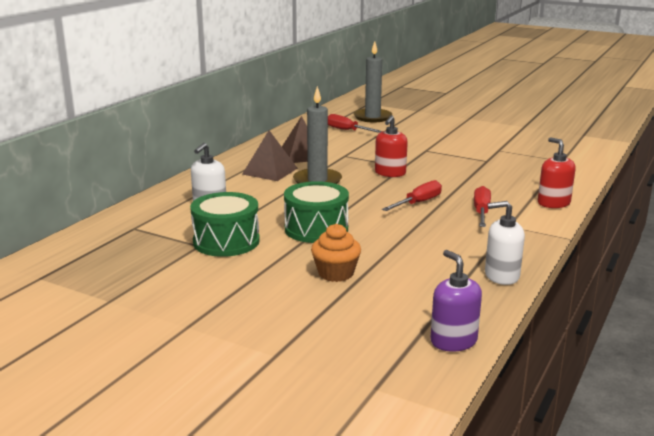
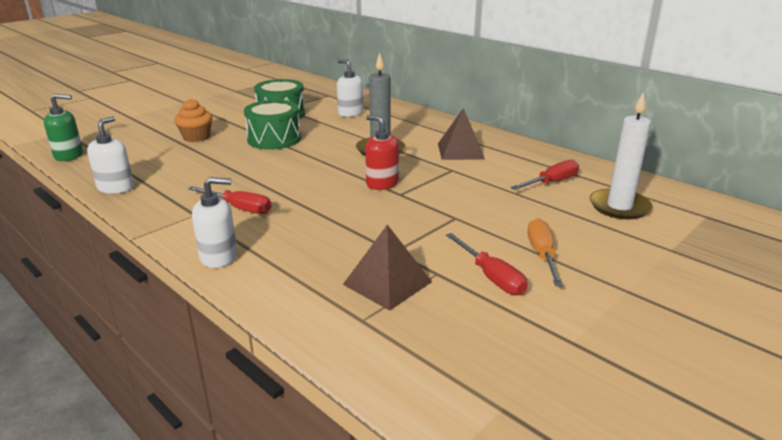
camera: 105 degrees right, 5 degrees up
(270, 171) = (418, 135): brown pyramid -> brown pyramid (387, 283)
(372, 117) = (619, 207): grey candle -> white candle
(418, 203) = (290, 183): red screwdriver -> red screwdriver (491, 277)
(452, 131) = (542, 255): none -> orange screwdriver
(453, 341) = (69, 155): purple soap dispenser -> green soap dispenser
(553, 203) = (219, 257): red soap dispenser -> white soap dispenser

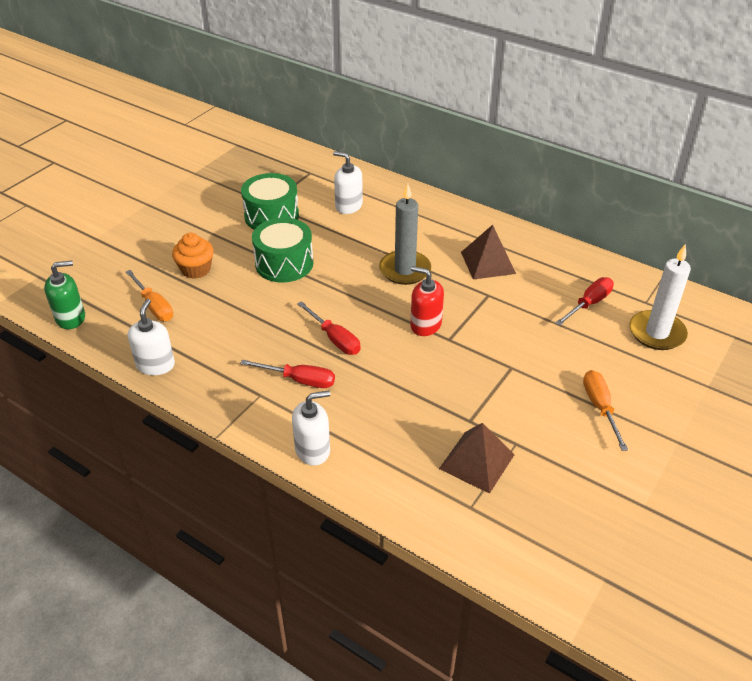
camera: 10 degrees left, 15 degrees up
(144, 154) = (154, 306): none -> orange screwdriver
(491, 277) = (563, 441): red screwdriver -> red screwdriver (334, 339)

